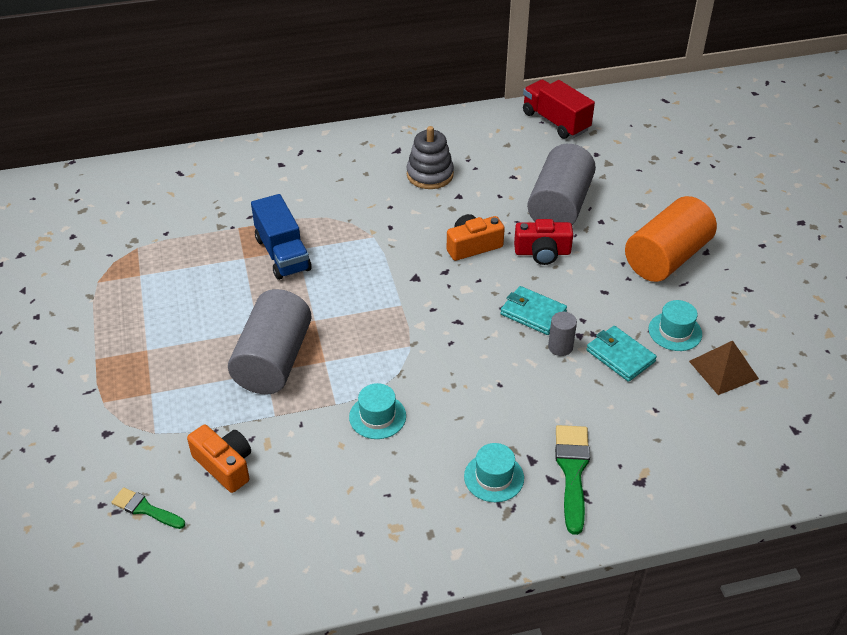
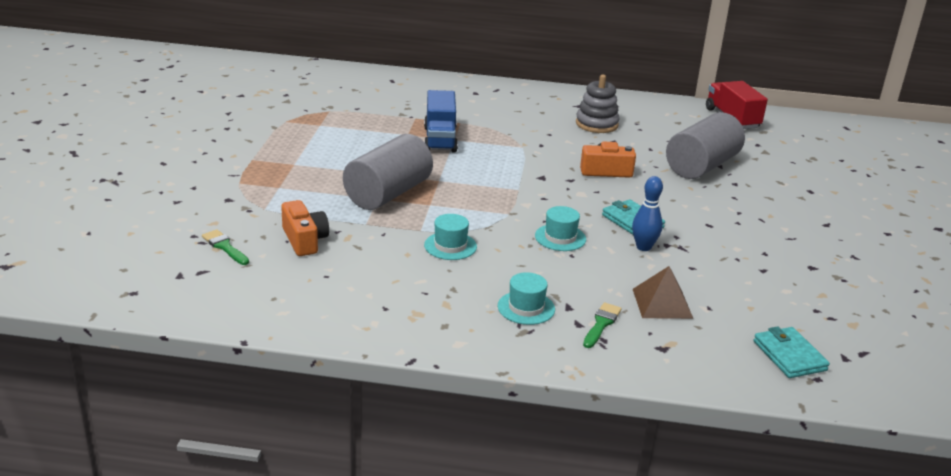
camera: 20 degrees right, 15 degrees down
(542, 252) = (666, 189): red camera -> none
(560, 347) = (643, 247): grey cylinder -> blue bowling pin
(572, 471) = (601, 324): green brush -> green brush, size x0.62
(620, 356) = (697, 266): turquoise wallet -> turquoise wallet (789, 356)
(666, 258) = (784, 219): orange cylinder -> none
(675, 331) = (761, 265): turquoise hat -> turquoise hat (560, 237)
(723, 369) = (795, 300): brown pyramid -> brown pyramid (662, 303)

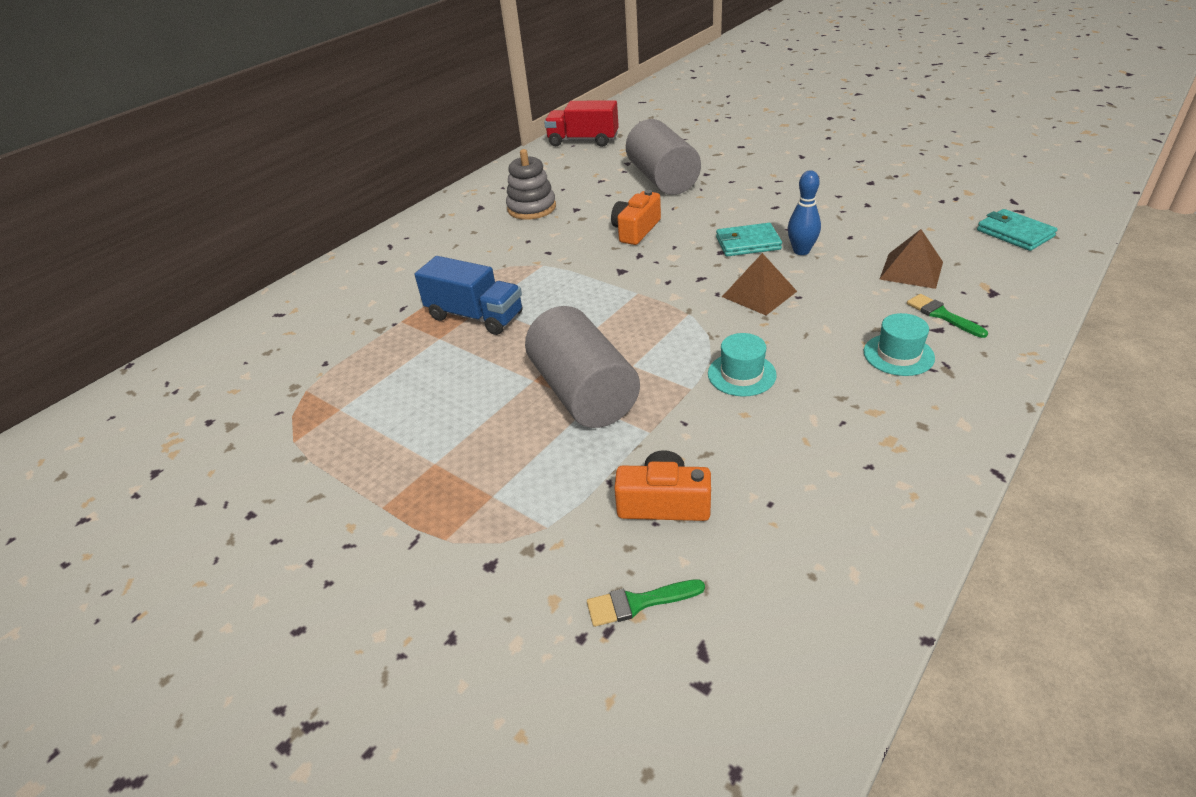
camera: 55 degrees left, 10 degrees up
(560, 237) = (759, 294): turquoise hat -> brown pyramid
(789, 356) = (1014, 233): turquoise wallet -> turquoise wallet turned 45 degrees clockwise

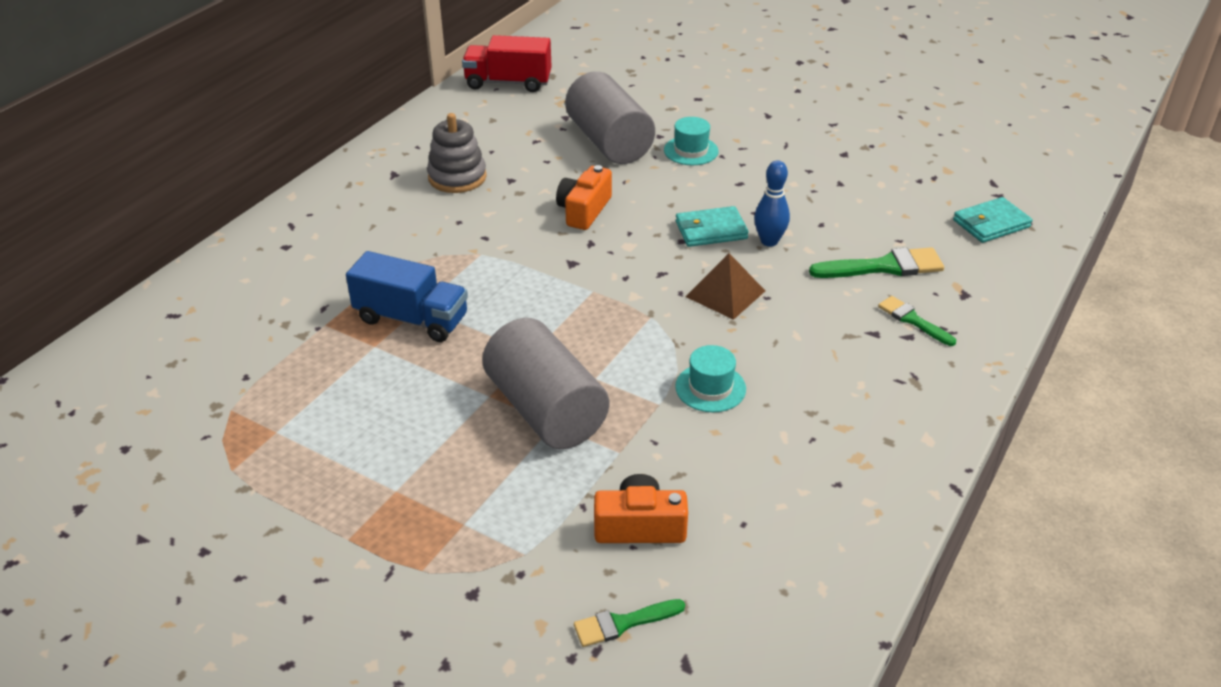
camera: 10 degrees left, 0 degrees up
(898, 355) = (868, 365): turquoise hat -> turquoise hat (691, 151)
(911, 270) = (884, 267): brown pyramid -> green brush
(1014, 233) = (991, 224): turquoise wallet -> turquoise wallet turned 75 degrees counterclockwise

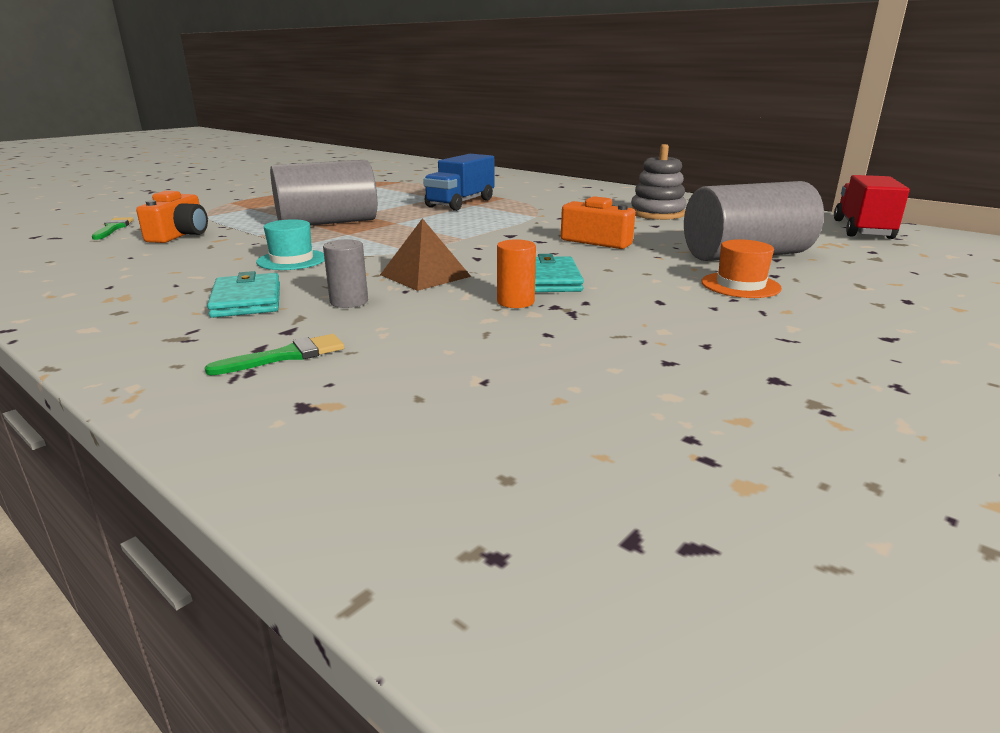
camera: 100 degrees right, 15 degrees down
(691, 151) = (740, 285): turquoise hat -> orange hat
(769, 241) = (515, 302): blue bowling pin -> orange cylinder
(806, 319) = (349, 302): none -> grey cylinder
(884, 267) = (420, 357): green brush -> none
(991, 224) = (504, 491): turquoise wallet -> turquoise wallet (247, 300)

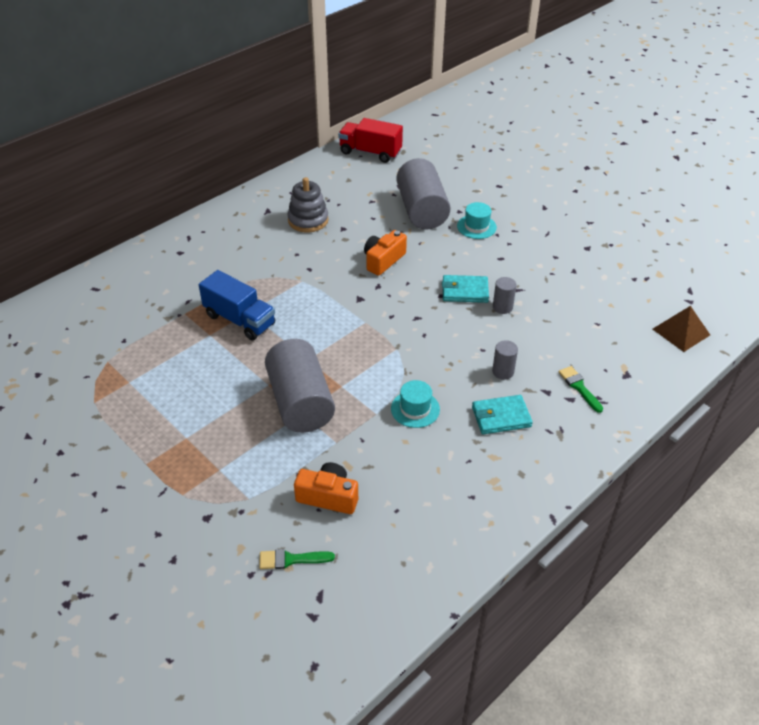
camera: 85 degrees left, 20 degrees up
(425, 275) = (455, 341): brown pyramid -> brown pyramid (681, 332)
(515, 302) = (502, 307): orange cylinder -> grey cylinder
(740, 285) = (476, 227): orange hat -> turquoise hat

